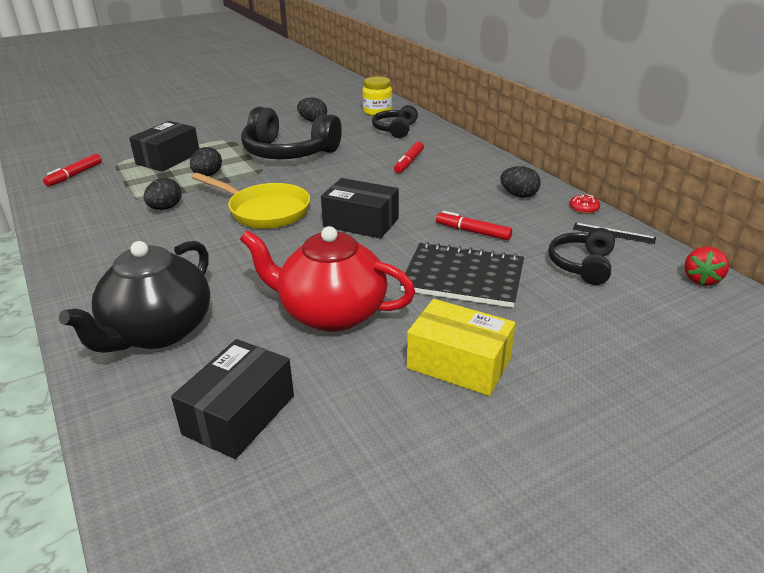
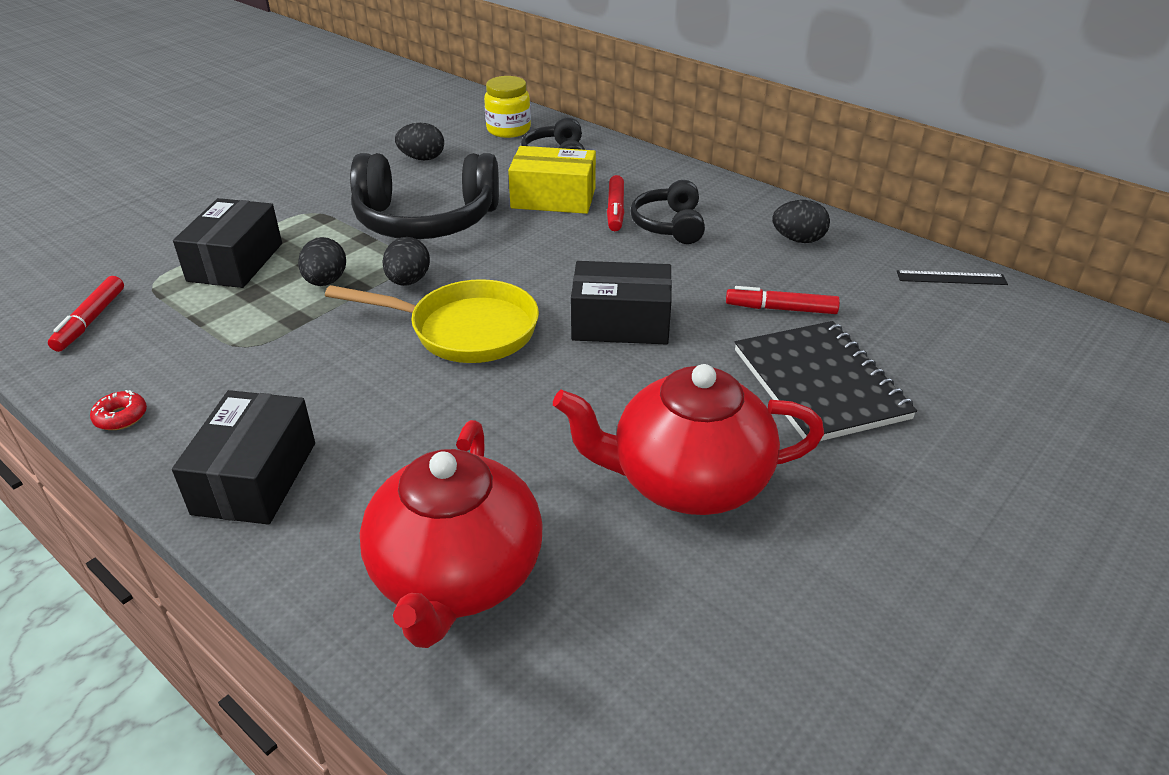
camera: 20 degrees left, 5 degrees up
(158, 331) = (456, 577): black teapot -> red teapot
(165, 208) = (301, 354): black egg -> black egg (408, 281)
(239, 414) = (682, 681): black box -> black box (255, 478)
(459, 363) = (907, 518): yellow box -> yellow box (553, 198)
(463, 277) = (819, 384): black notebook -> black notebook turned 75 degrees clockwise
(582, 265) = (948, 333): black headphones -> black headphones (669, 225)
(584, 208) = (891, 246): red donut -> red donut (121, 417)
(701, 279) = (1091, 326): red strawberry -> none

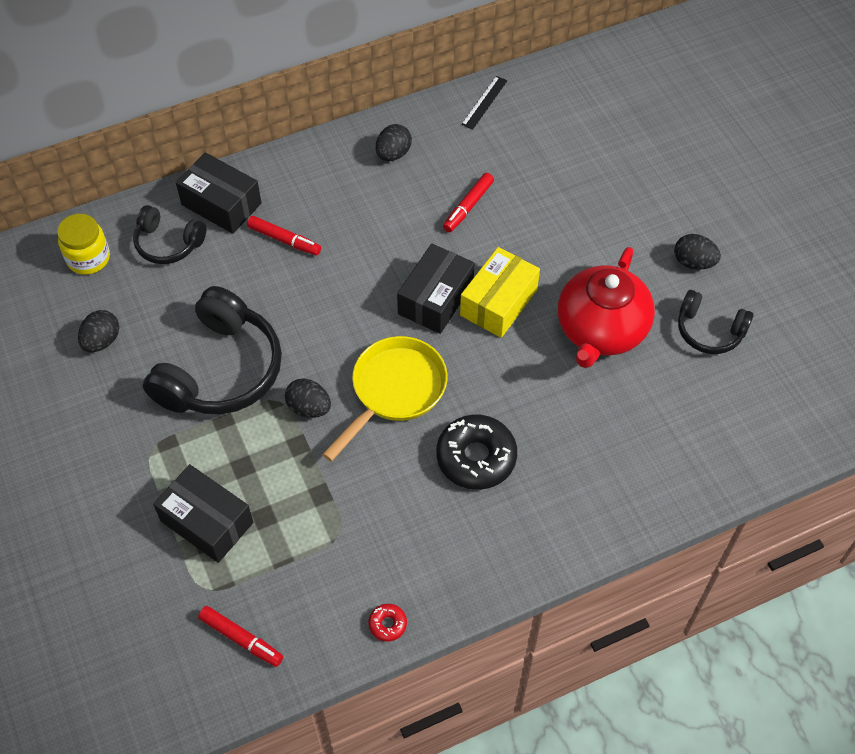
camera: 65 degrees left, 20 degrees up
(255, 478) = (493, 550): black box -> black box (221, 204)
(326, 282) = (277, 463): black egg -> black egg (693, 262)
(399, 421) = (476, 457): none -> black donut
(456, 577) = (623, 465): red teapot -> none
(553, 198) = (239, 272): yellow box -> yellow box (498, 302)
(669, 225) = (328, 217): black headphones -> black headphones (709, 330)
(819, 384) = (551, 228): black notebook -> none

